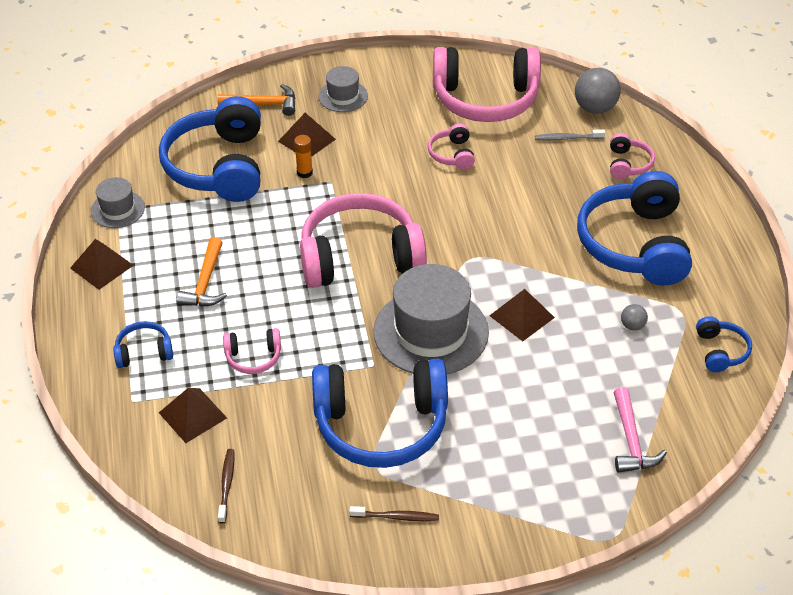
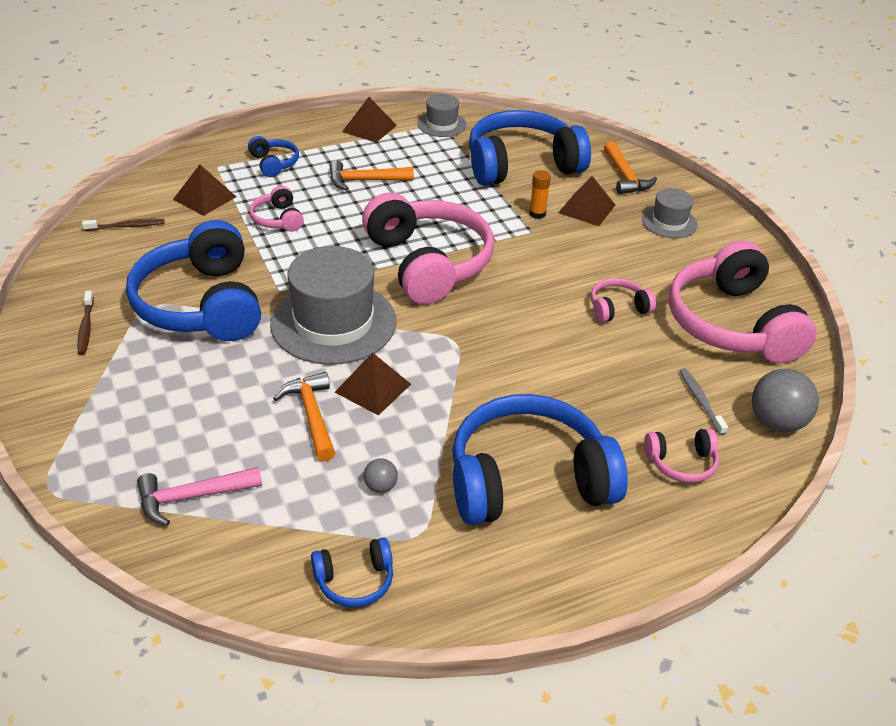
camera: 75 degrees right, 5 degrees down
(549, 358) = (312, 415): none -> orange hammer

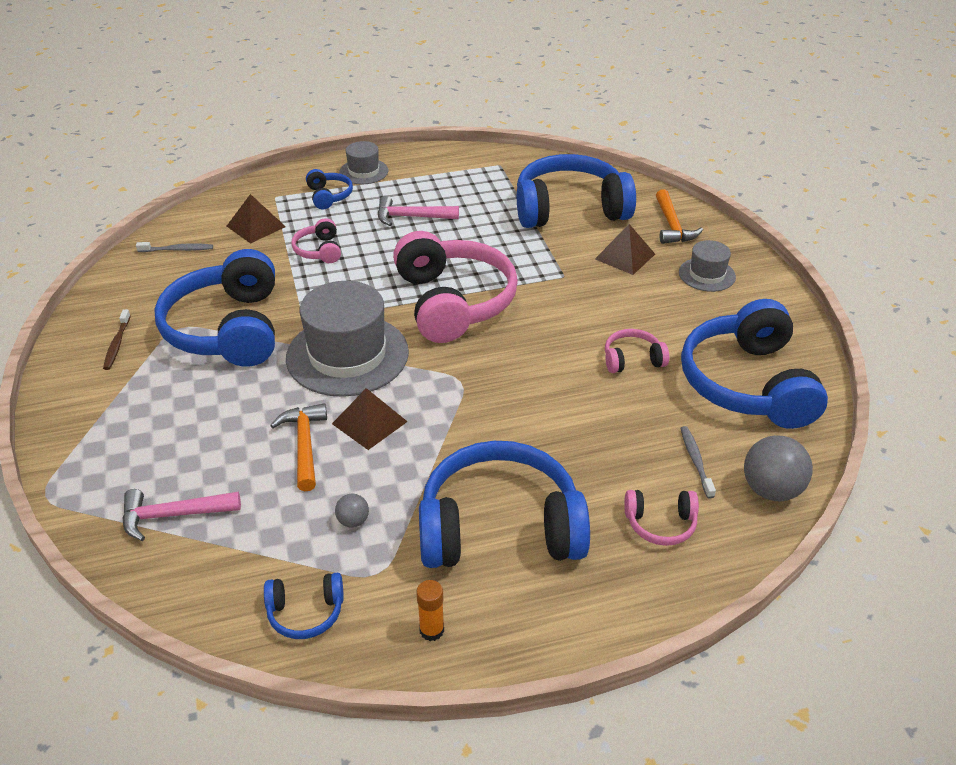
camera: 10 degrees right, 0 degrees up
(126, 226) = (177, 250): brown toothbrush -> grey toothbrush
(365, 180) = (411, 217): orange hammer -> pink hammer
(369, 128) = (428, 166): brown pyramid -> none
(442, 124) = (500, 165): grey hat -> grey hat (364, 171)
(537, 214) = (573, 259): orange glue stick -> orange glue stick (431, 630)
(732, 324) = (747, 384): pink headphones -> blue headphones

